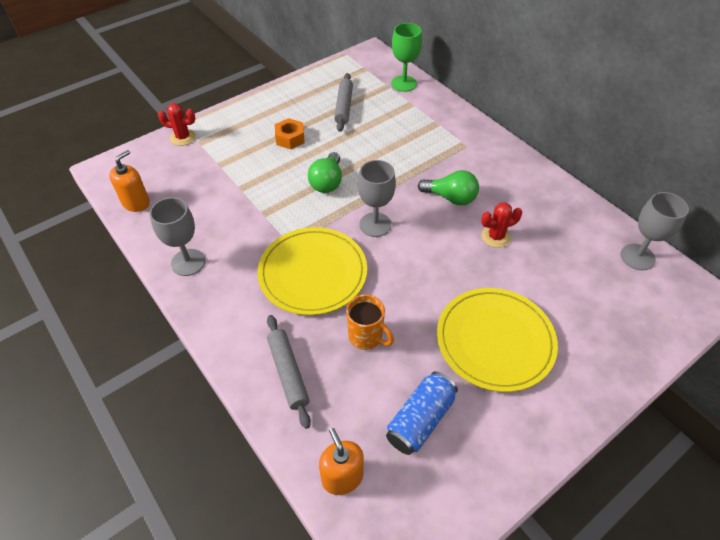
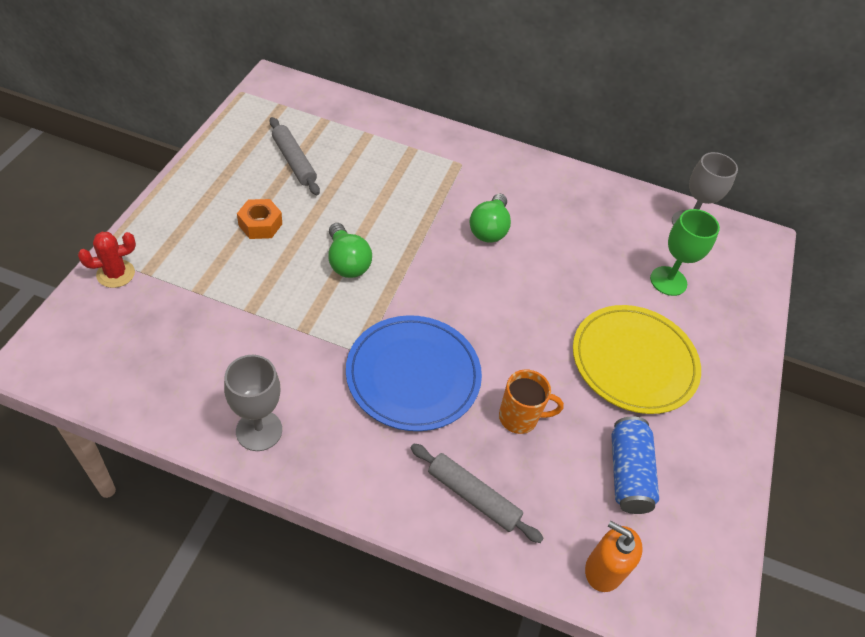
camera: 40 degrees left, 0 degrees up
(136, 203) = (124, 387): orange soap dispenser -> none
(313, 273) = (413, 375): yellow plate -> blue plate
(375, 224) = (436, 291): grey goblet -> none
(404, 83) = (341, 110): green goblet -> green goblet (668, 281)
(451, 198) = (489, 229): green light bulb -> green light bulb turned 120 degrees clockwise
(495, 237) = (560, 254): red cactus -> none

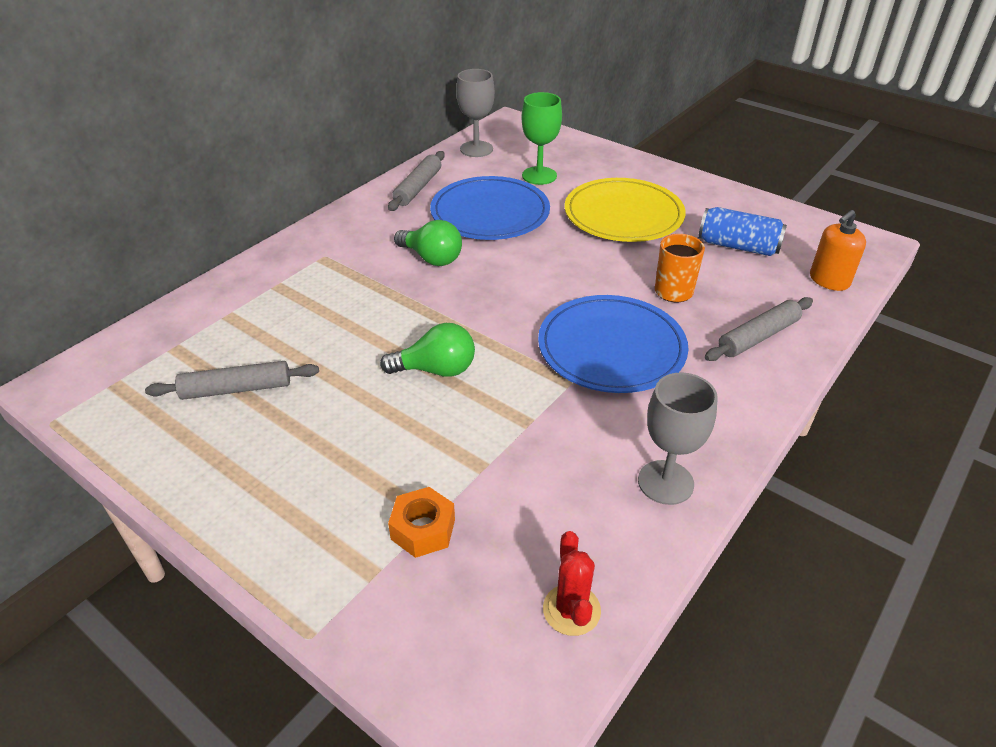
camera: 65 degrees left, 10 degrees down
(115, 274) = (360, 614): red cactus -> red cactus (571, 610)
(260, 224) = (337, 438): orange nut -> orange nut (423, 529)
(579, 255) = (490, 213): none -> blue plate
(593, 196) = (418, 188): none -> grey rolling pin

